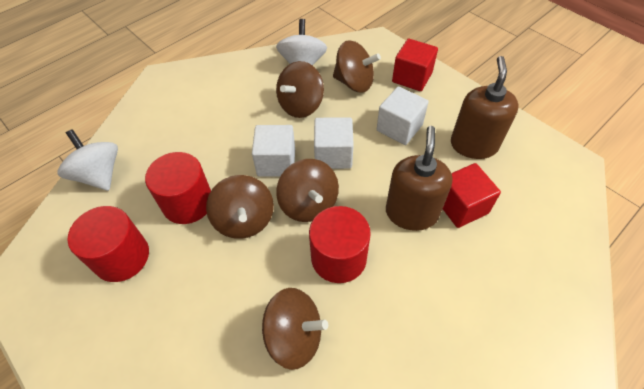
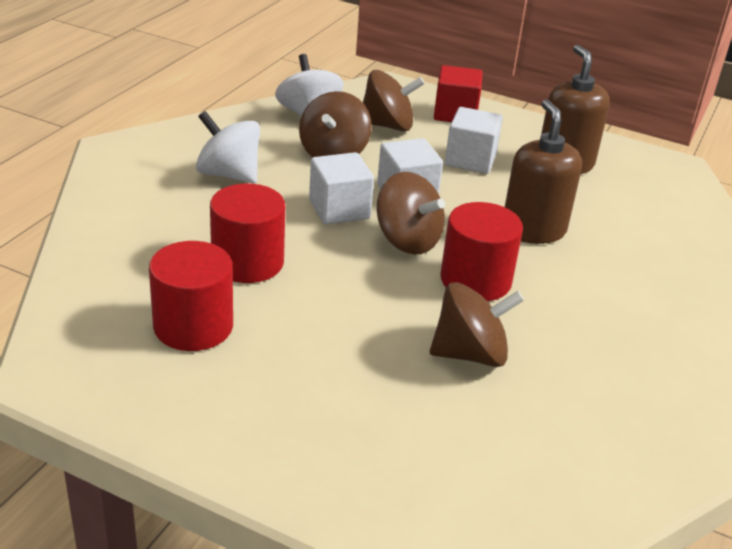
camera: 25 degrees left, 20 degrees down
(99, 175) = (96, 254): white spinning top -> white spinning top (228, 174)
(244, 220) = (336, 267): brown spinning top -> none
(461, 206) = (584, 216): red cube -> none

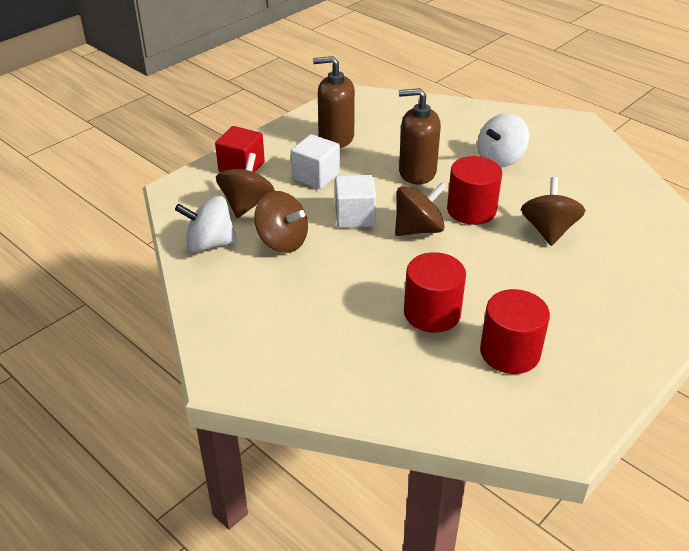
camera: 70 degrees left, 5 degrees up
(228, 174) = (297, 306): white spinning top -> white spinning top (500, 159)
(339, 209) = (368, 254): white cube -> none

